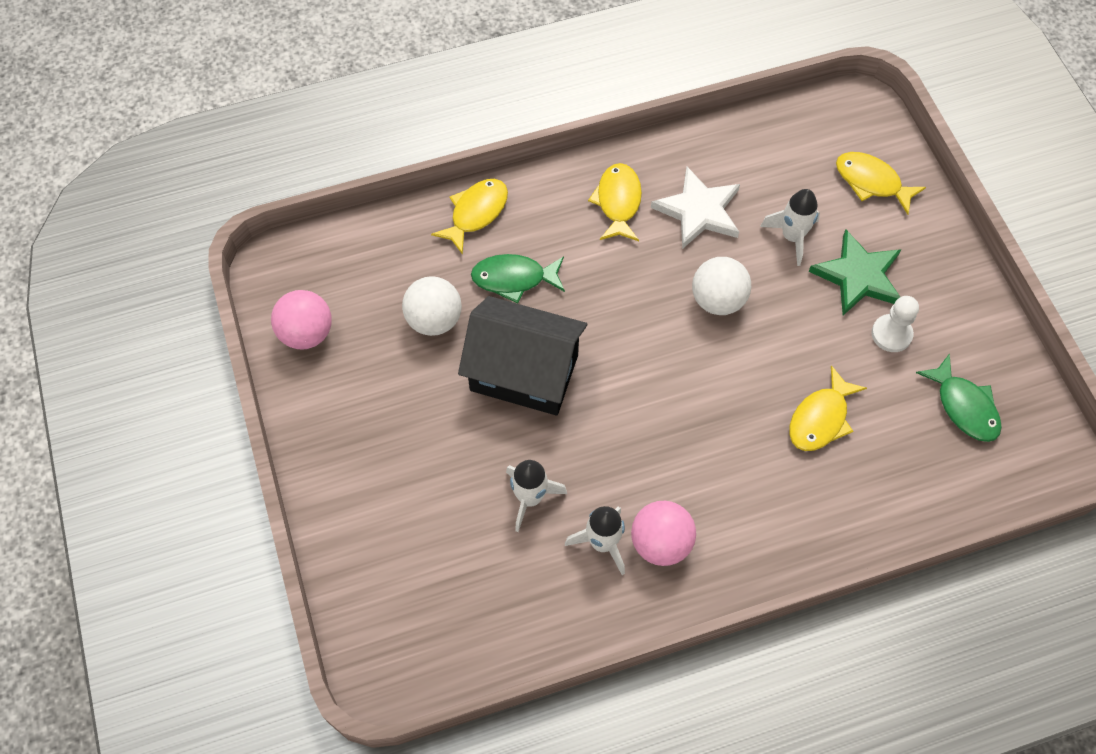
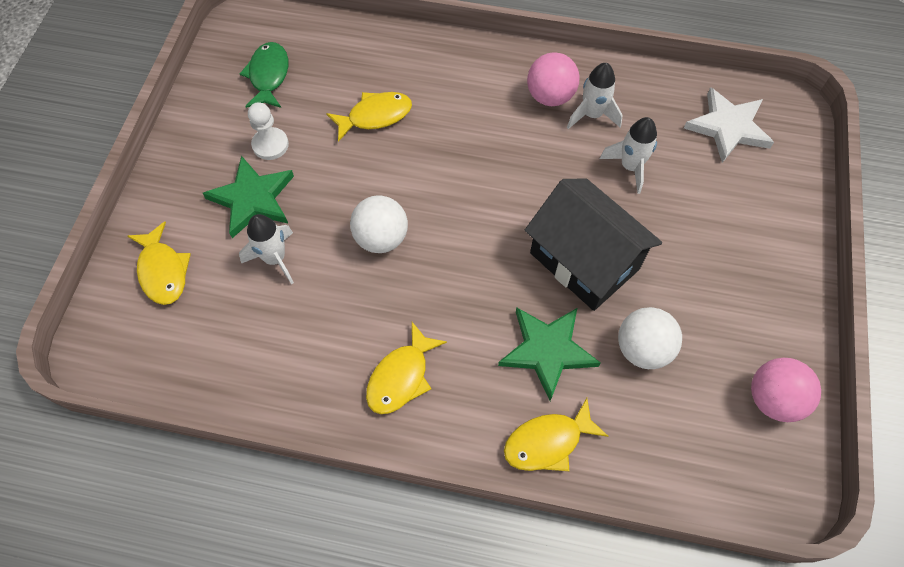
camera: 150 degrees left, 0 degrees up
(514, 279) = (547, 350): green fish -> green star
(698, 211) = (334, 327): white star -> white star (728, 127)

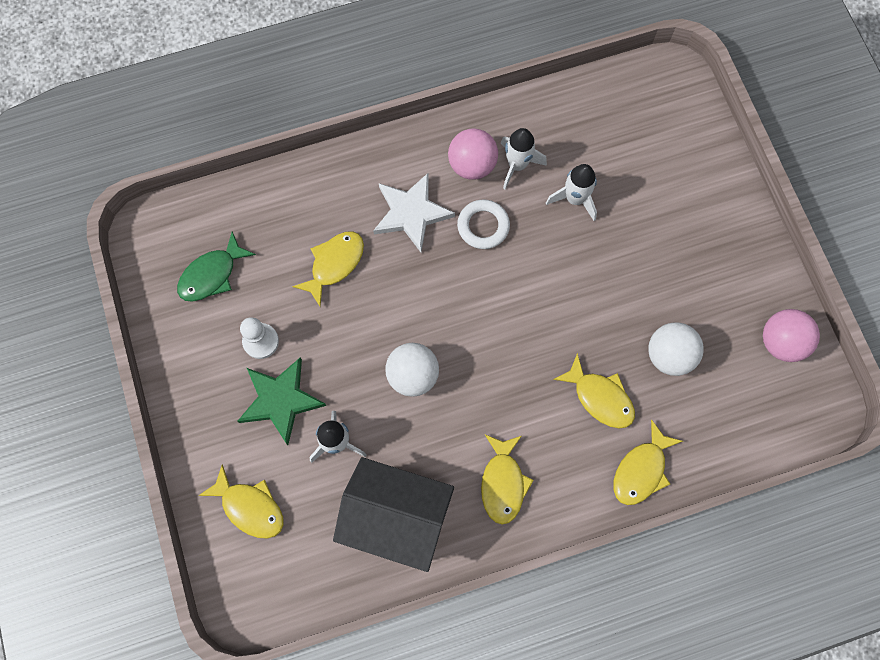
camera: 30 degrees left, 10 degrees up
(268, 76) = (212, 274): green fish -> green fish turned 105 degrees counterclockwise
(528, 149) = (483, 226): none -> white ring
(547, 350) = (600, 397): green star -> yellow fish
(584, 261) = (585, 305): black house -> black house (396, 517)
(728, 127) = (632, 119): white star -> white star (411, 213)

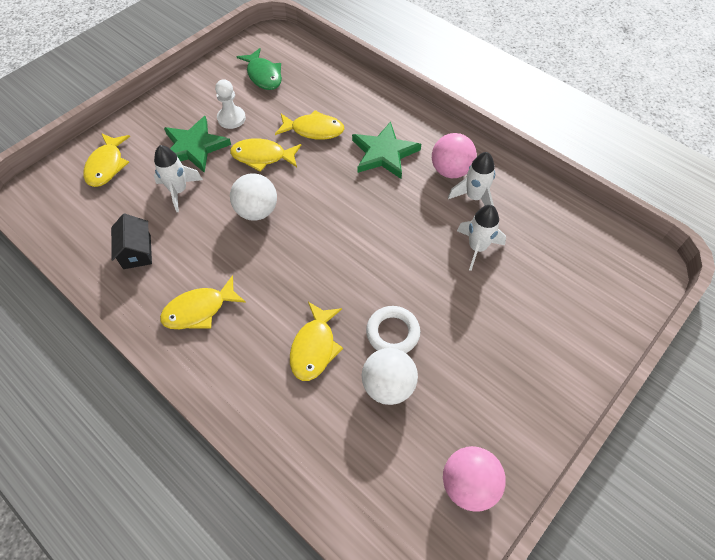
camera: 60 degrees right, 15 degrees down
(212, 274) = (263, 75): green fish -> green fish turned 135 degrees counterclockwise
(396, 517) = (137, 252): black house -> black house, size x0.49
(411, 213) = (384, 153): white star -> green star
(483, 226) = (407, 199): white ring -> white ring (392, 333)
(641, 470) = (265, 413): yellow fish -> yellow fish (262, 157)

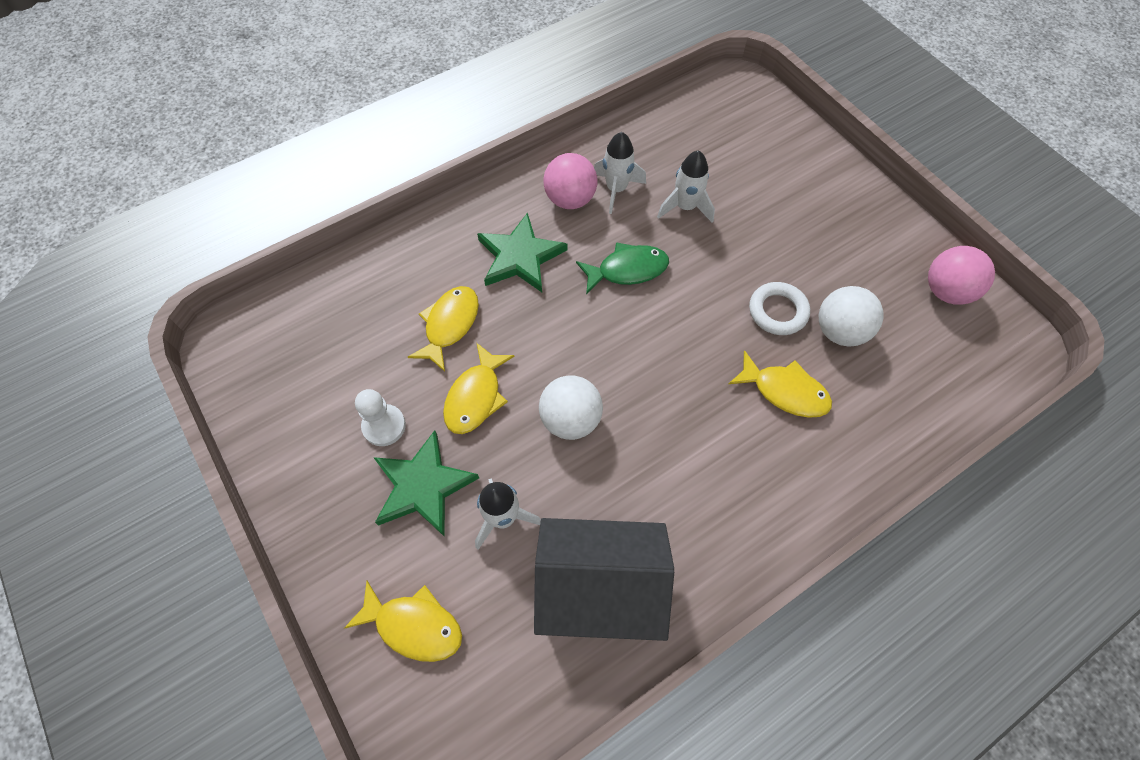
camera: 75 degrees left, 5 degrees up
(137, 252) = (599, 588): black house -> black house, size x2.03
(199, 310) = (712, 513): yellow fish -> none
(263, 75) = (311, 368): green fish -> green fish (627, 270)

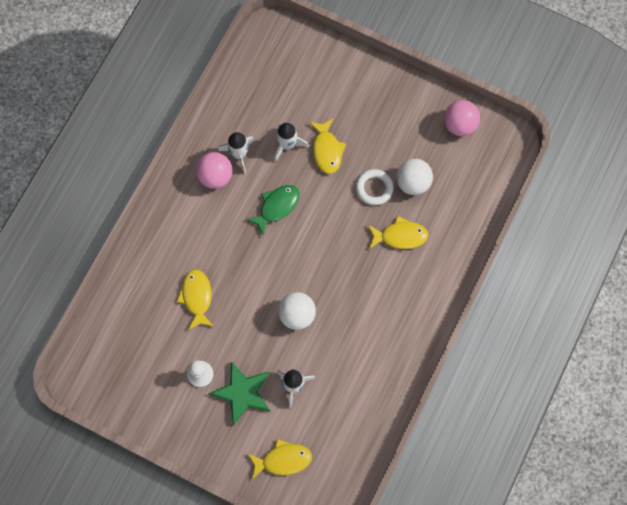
camera: 30 degrees left, 10 degrees up
(475, 397) = (239, 330): yellow fish -> yellow fish (326, 150)
(520, 257) = (209, 232): green star -> none
(599, 588) = (360, 392): black house -> none

